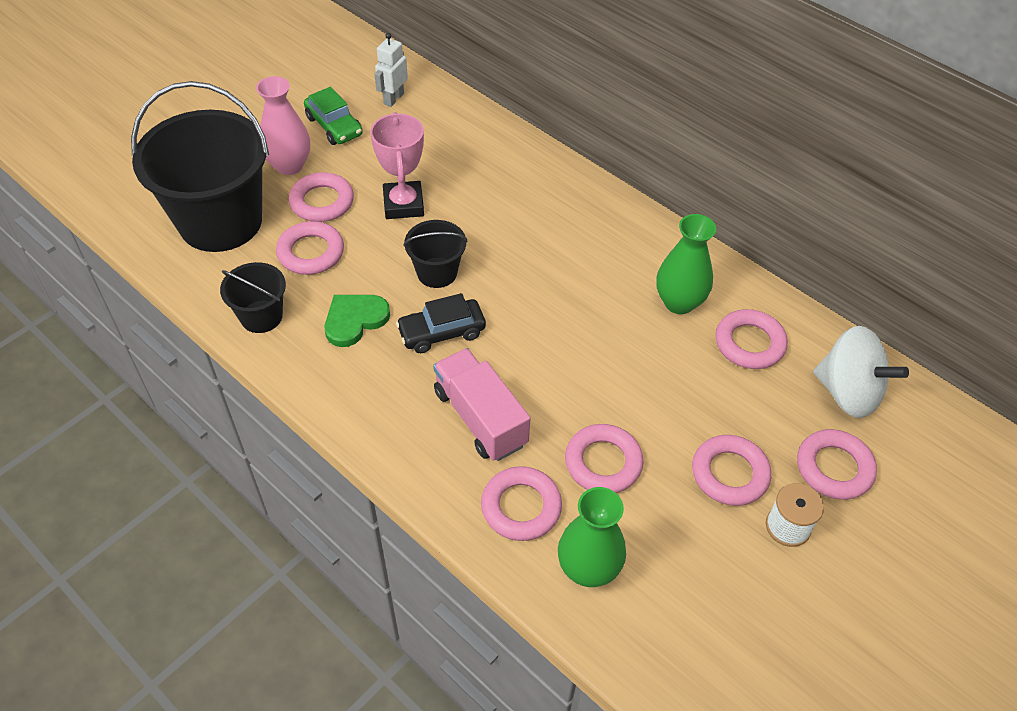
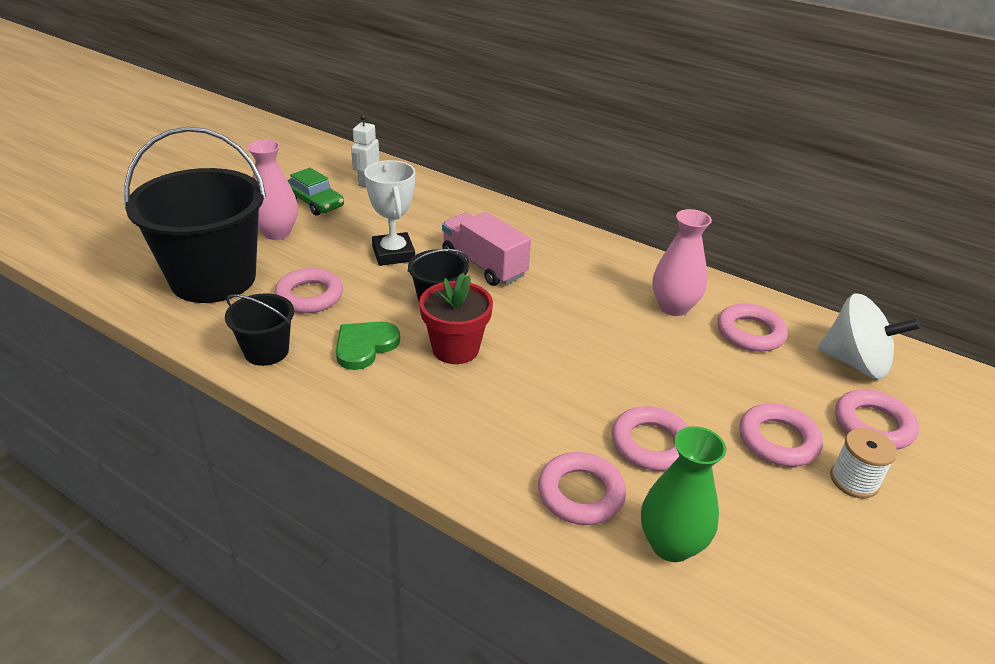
camera: 10 degrees left, 15 degrees down
(322, 202) = (313, 257): pink ring -> none
(403, 204) = (393, 254): pink trophy -> white trophy
(441, 332) = (455, 349): black car -> red flower pot
(480, 418) = (514, 417): pink truck -> pink truck (483, 265)
(679, 302) = (673, 307): green vase -> pink vase

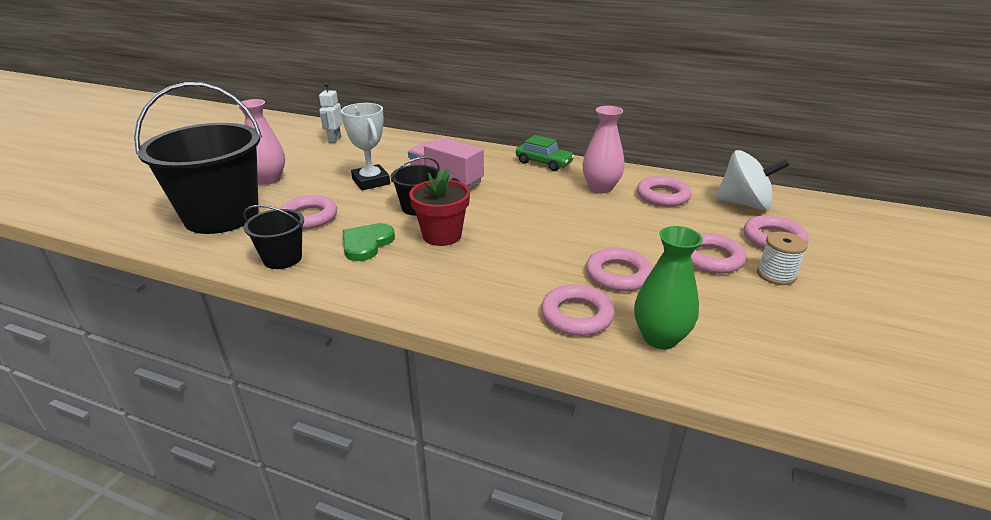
camera: 10 degrees left, 5 degrees down
(315, 203) = (296, 157): green car -> green car (544, 163)

